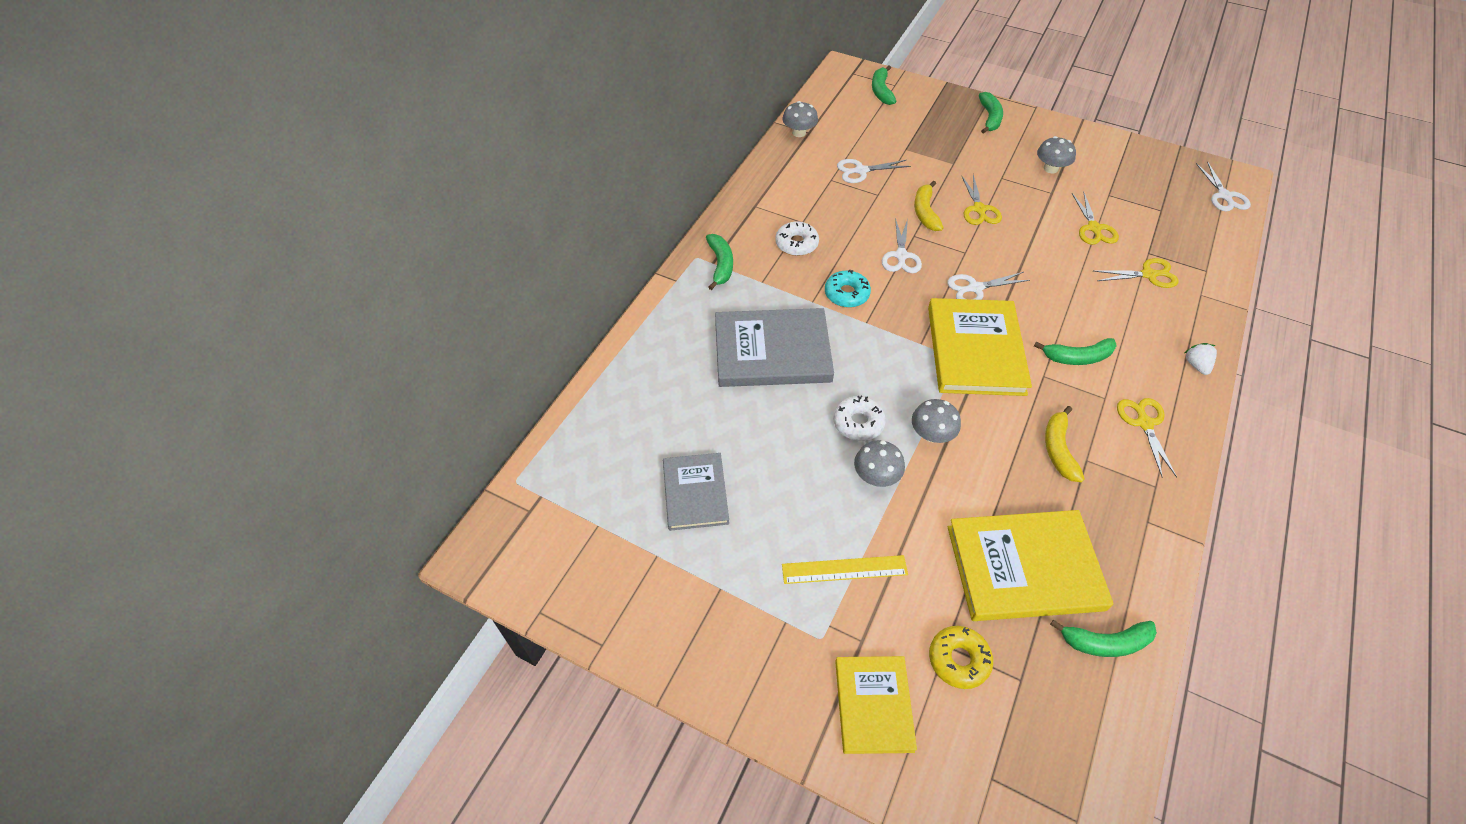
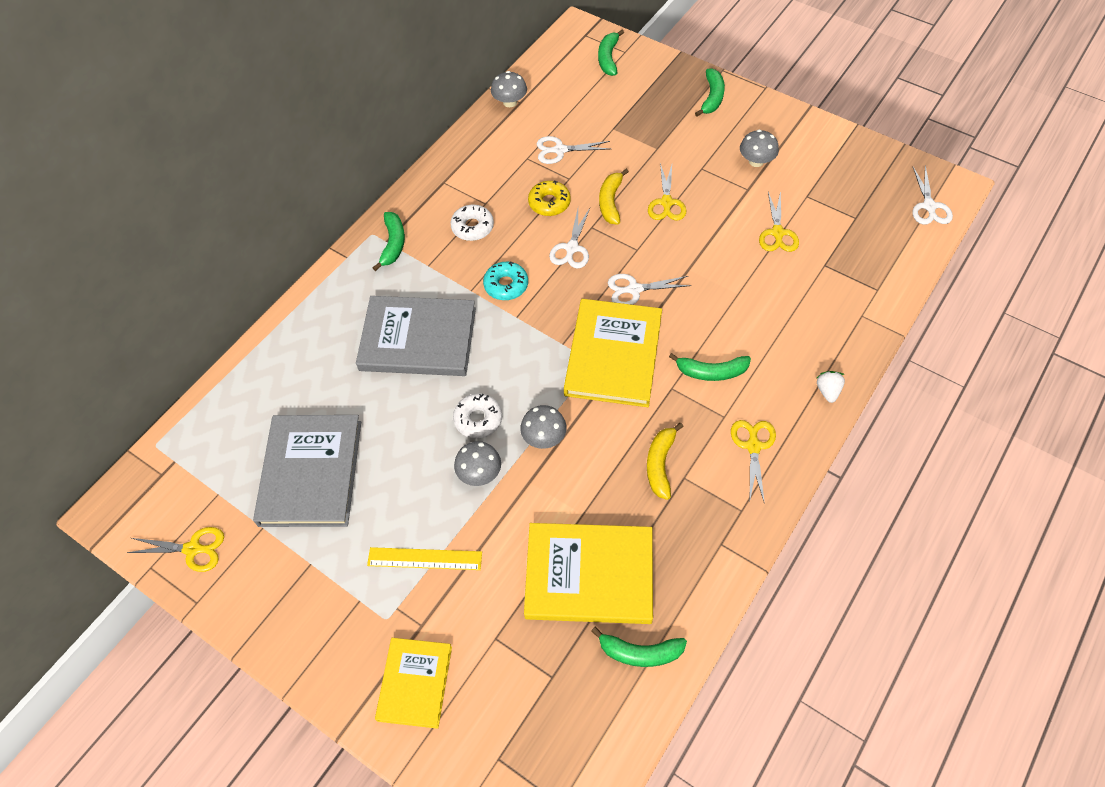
camera: 10 degrees right, 5 degrees up
(695, 493) = (311, 472): grey book -> grey book, size x1.63
(958, 660) = (502, 652): yellow donut -> yellow donut (549, 203)
(1148, 274) = (815, 289): yellow scissors -> yellow scissors (193, 549)

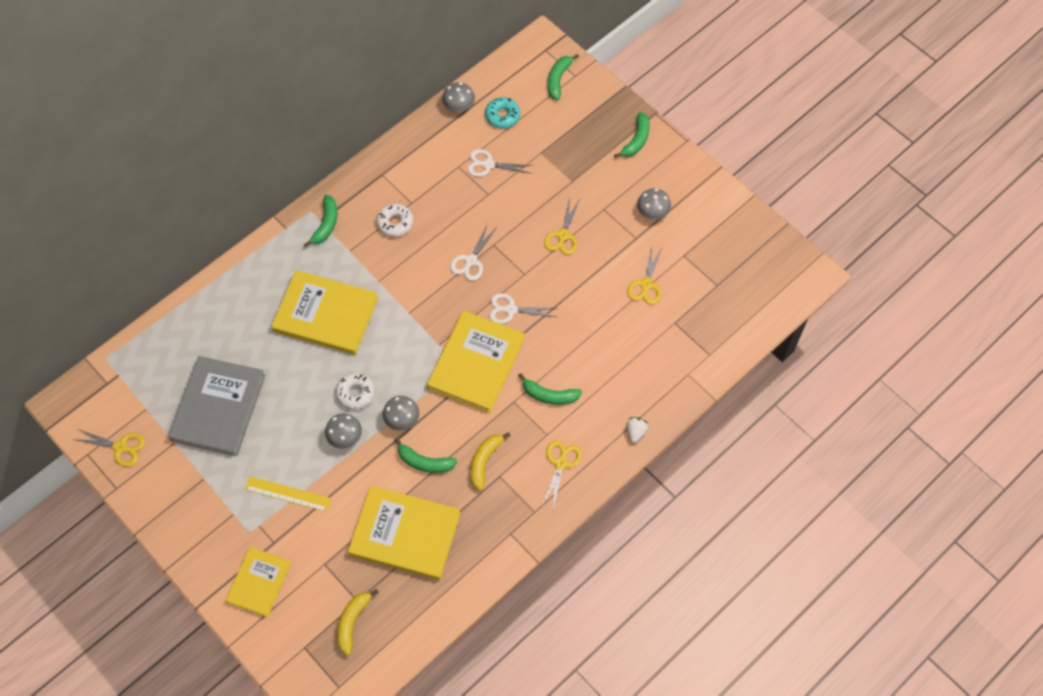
camera: 10 degrees right, 5 degrees up
(418, 339) = (325, 315): grey book -> yellow book
(506, 285) = (408, 282): turquoise donut -> turquoise donut (502, 116)
(549, 203) = (465, 214): yellow donut -> none
(610, 202) = (516, 224): yellow banana -> yellow banana (352, 622)
(640, 652) = (425, 598): green banana -> green banana (424, 462)
(929, 206) = (783, 288): white scissors -> none

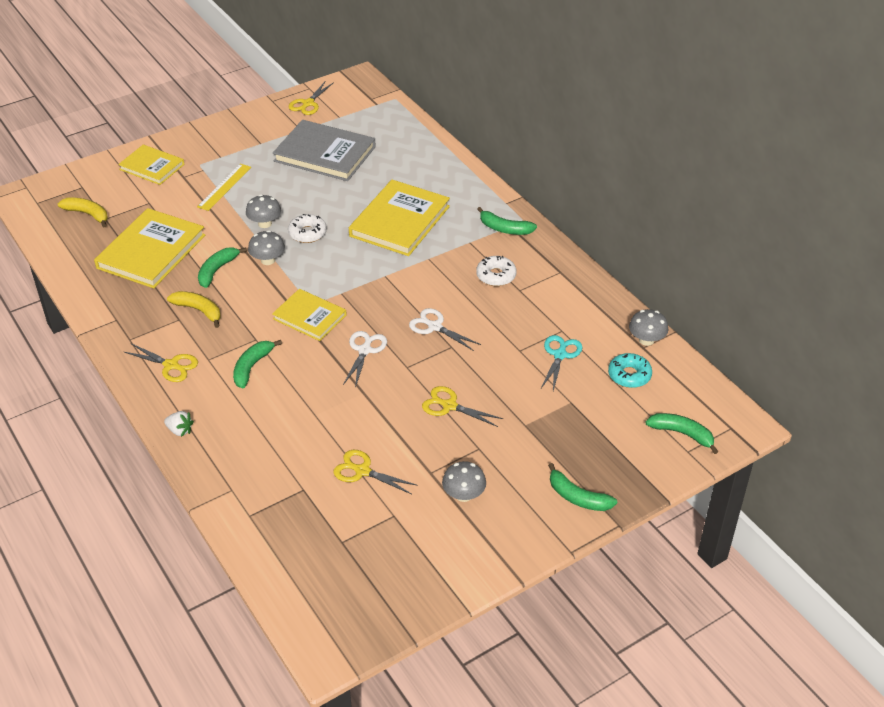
camera: 100 degrees right, 20 degrees down
(476, 363) = (309, 317): yellow book -> yellow book, size x0.61
(488, 165) = (560, 355): white scissors -> turquoise scissors

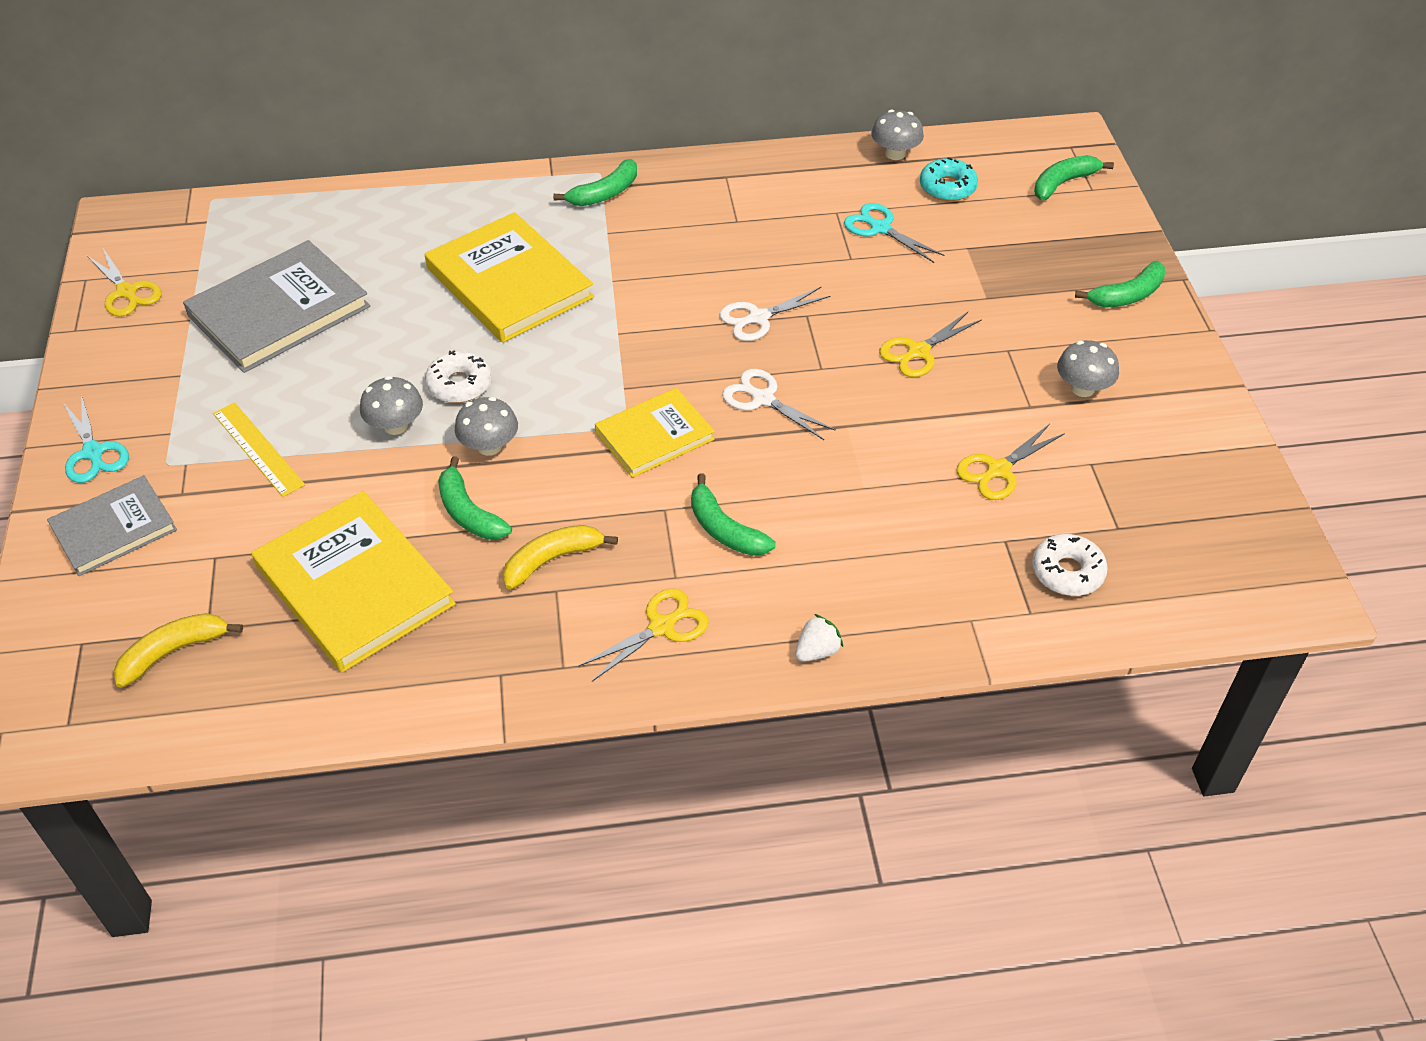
camera: 65 degrees left, 5 degrees up
(152, 167) = (114, 529): yellow book -> grey book
(195, 141) = (93, 452): none -> turquoise scissors
(496, 276) = (694, 231): white donut -> white donut (1067, 572)

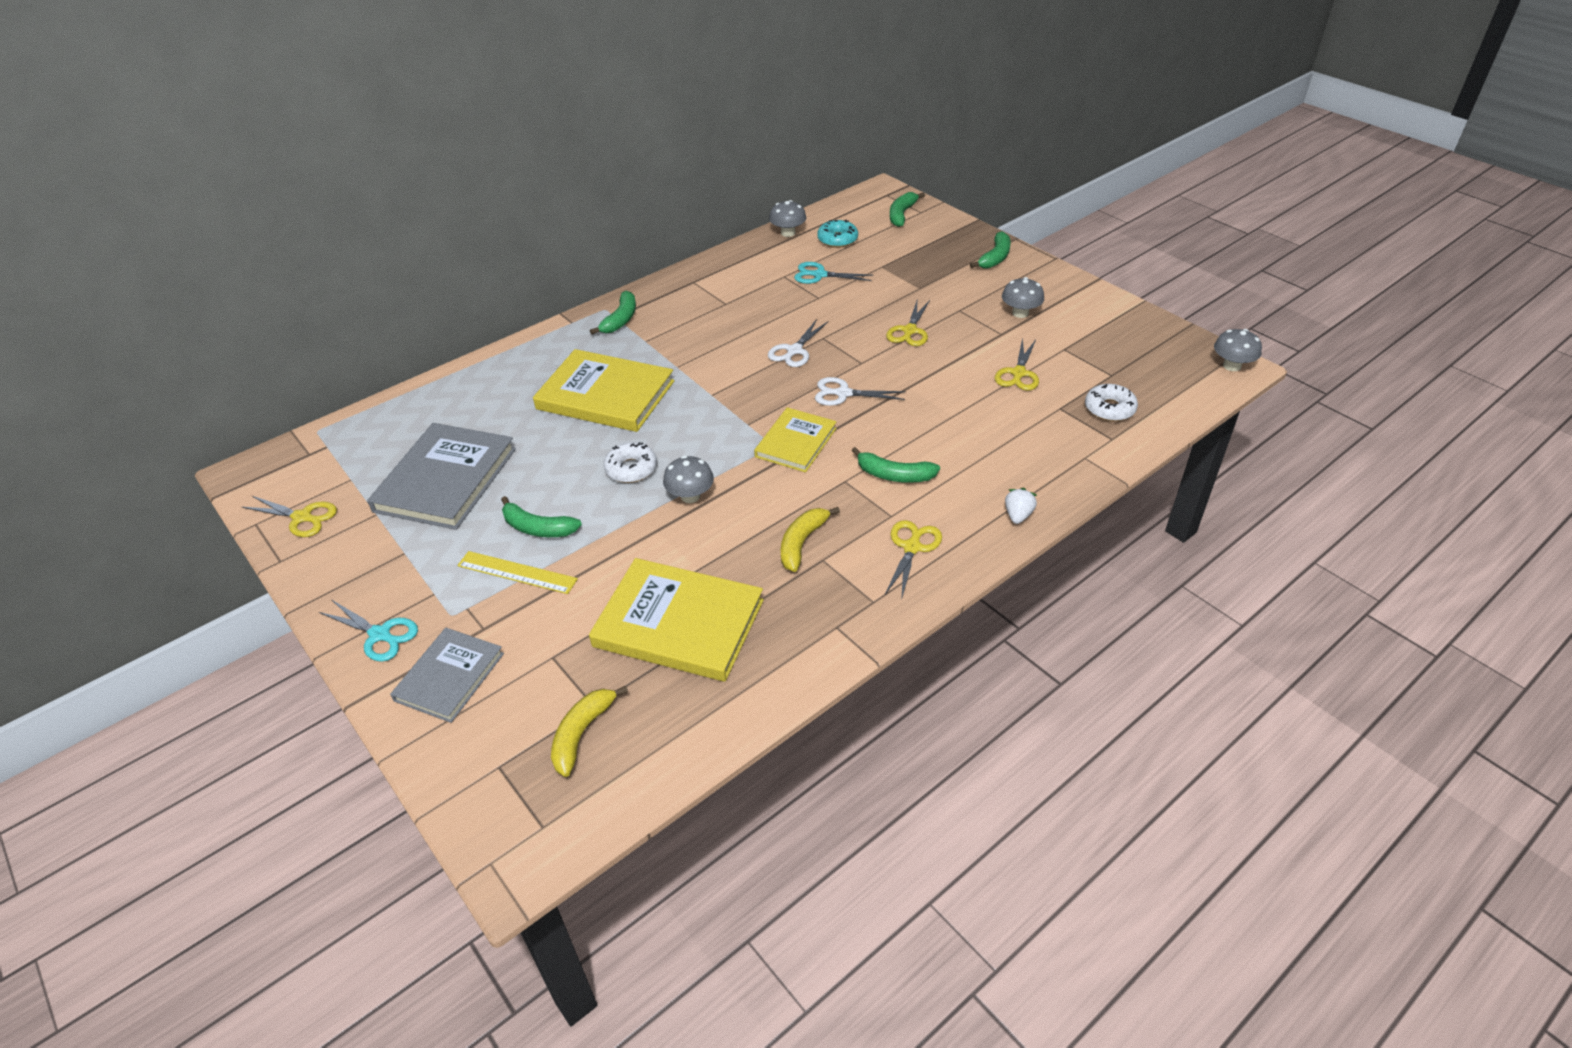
camera: 30 degrees left, 5 degrees down
(395, 426) = (609, 513): grey mushroom -> grey mushroom (1232, 366)
(469, 512) = (716, 541): green banana -> green banana (538, 528)

